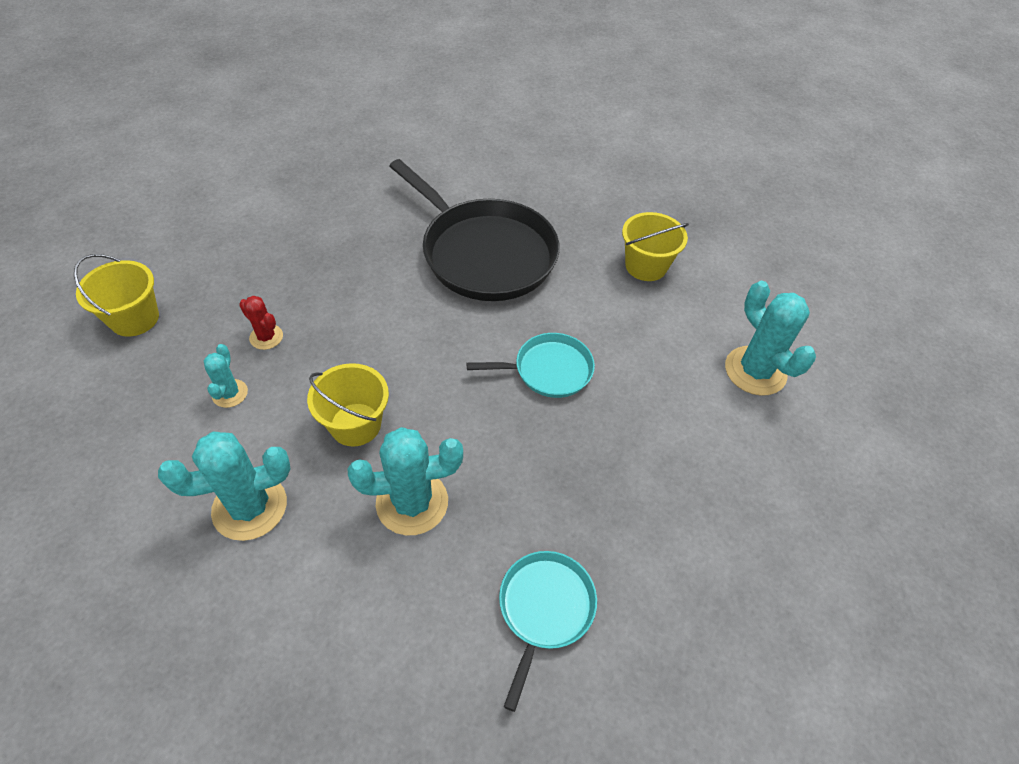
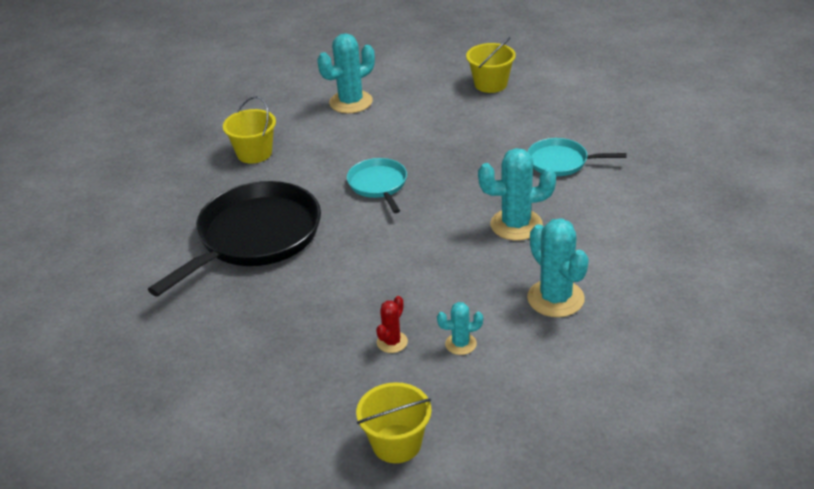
camera: 95 degrees left, 15 degrees down
(355, 424) = (463, 266): yellow bucket -> yellow bucket (490, 84)
(412, 502) = (516, 225): turquoise cactus -> turquoise cactus turned 75 degrees counterclockwise

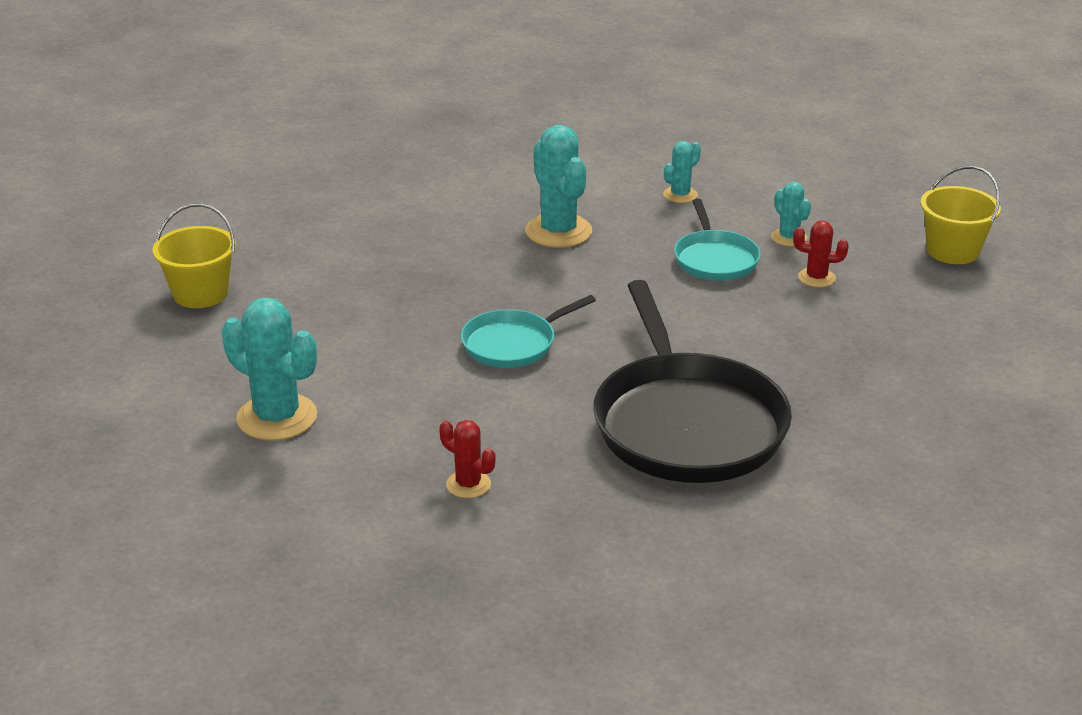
camera: 110 degrees left, 5 degrees down
(254, 153) = (468, 484): yellow bucket -> red cactus
(255, 237) = (687, 424): black pan -> black pan turned 120 degrees counterclockwise
(555, 298) = (680, 195): turquoise cactus -> turquoise cactus, size x0.53
(560, 162) = (407, 218): turquoise pan -> turquoise pan (715, 259)

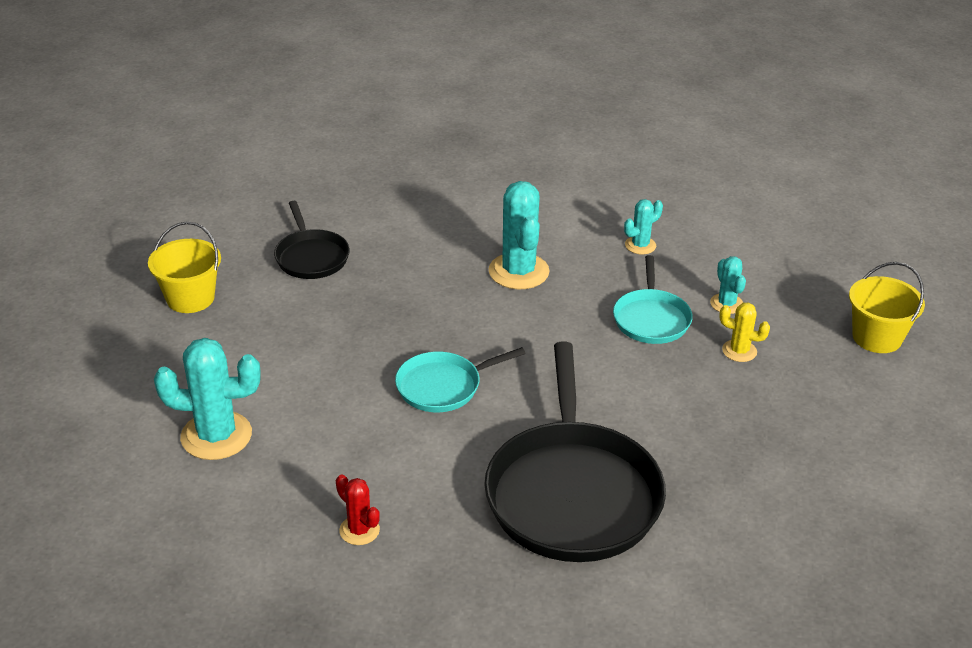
camera: 10 degrees right, 5 degrees up
(277, 417) = (216, 436): turquoise cactus -> turquoise cactus turned 45 degrees counterclockwise
(324, 241) = (311, 257): none -> black pan
(816, 278) = (739, 351): red cactus -> yellow cactus

